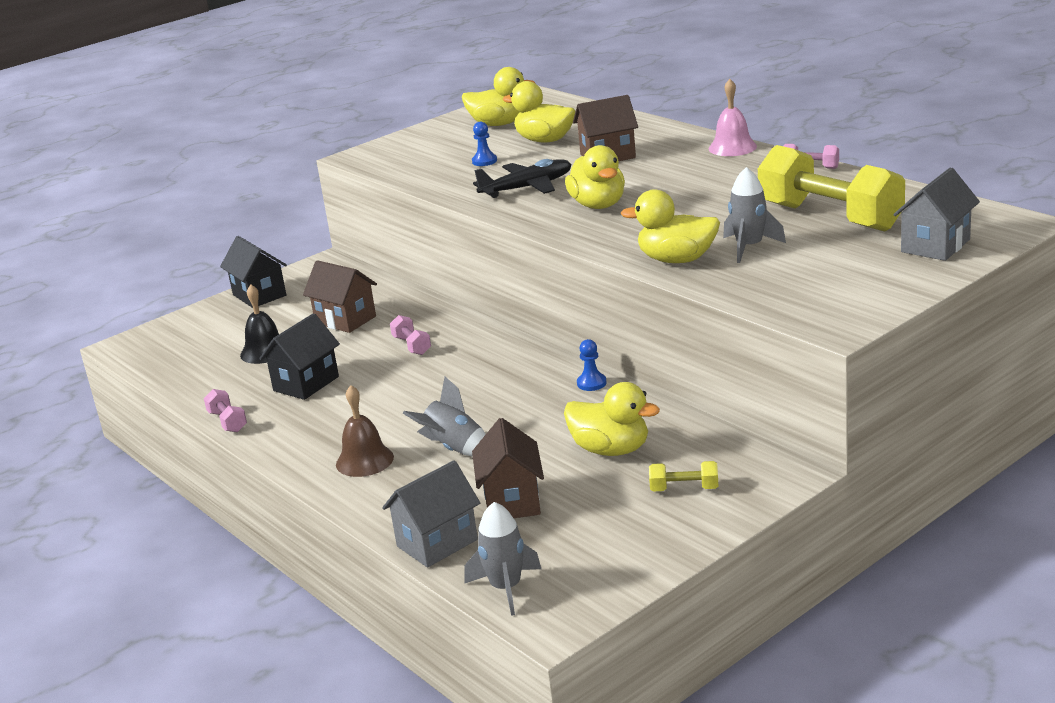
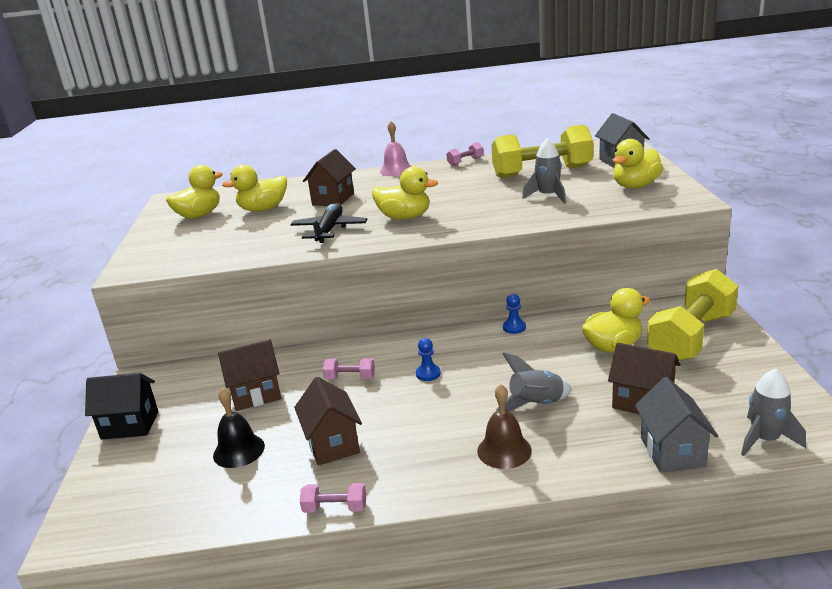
camera: 55 degrees left, 0 degrees up
(306, 384) = (332, 444): black house -> brown house
(484, 161) = (252, 232): blue pawn -> blue pawn (428, 374)
(677, 260) = (532, 216): yellow duck -> yellow duck (635, 186)
(684, 489) = (691, 337): yellow dumbbell -> yellow dumbbell, size x2.42

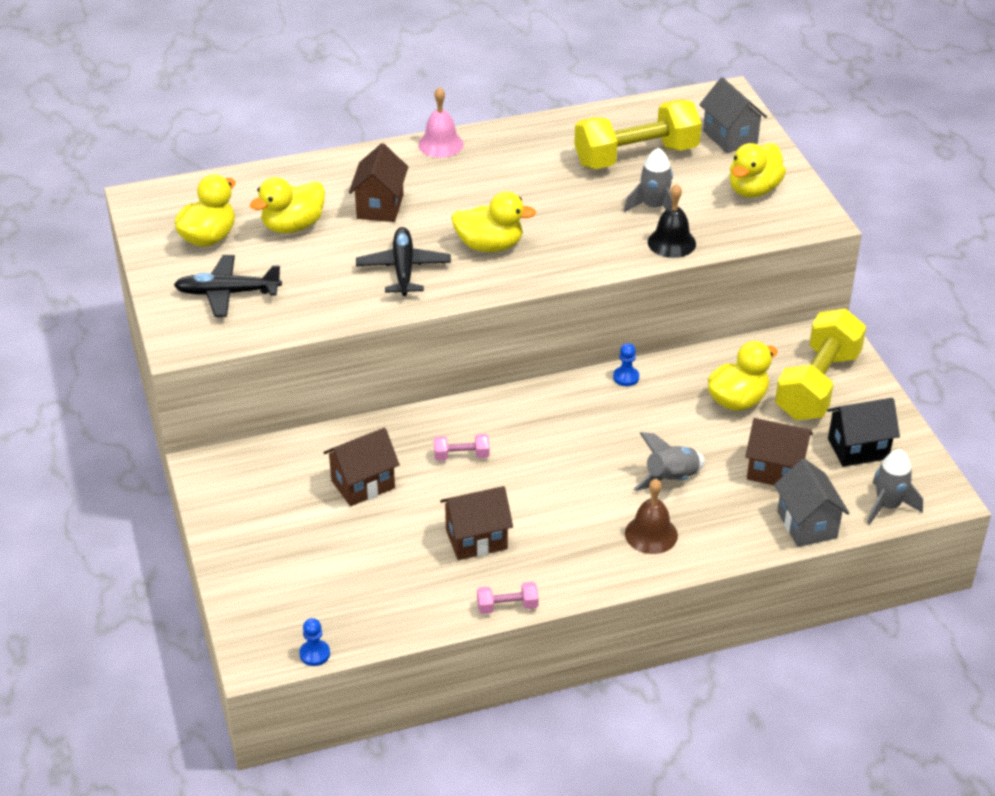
camera: 15 degrees left, 15 degrees up
(130, 425) = (236, 532): black house -> black house (858, 449)
(188, 243) = (228, 293): none -> black plane
(239, 450) = (379, 553): black bell -> black bell (671, 242)
(332, 444) = (476, 539): brown house -> brown house turned 75 degrees counterclockwise
(428, 374) = (547, 446): blue pawn -> blue pawn (314, 654)
(465, 162) = (529, 128): pink dumbbell -> none

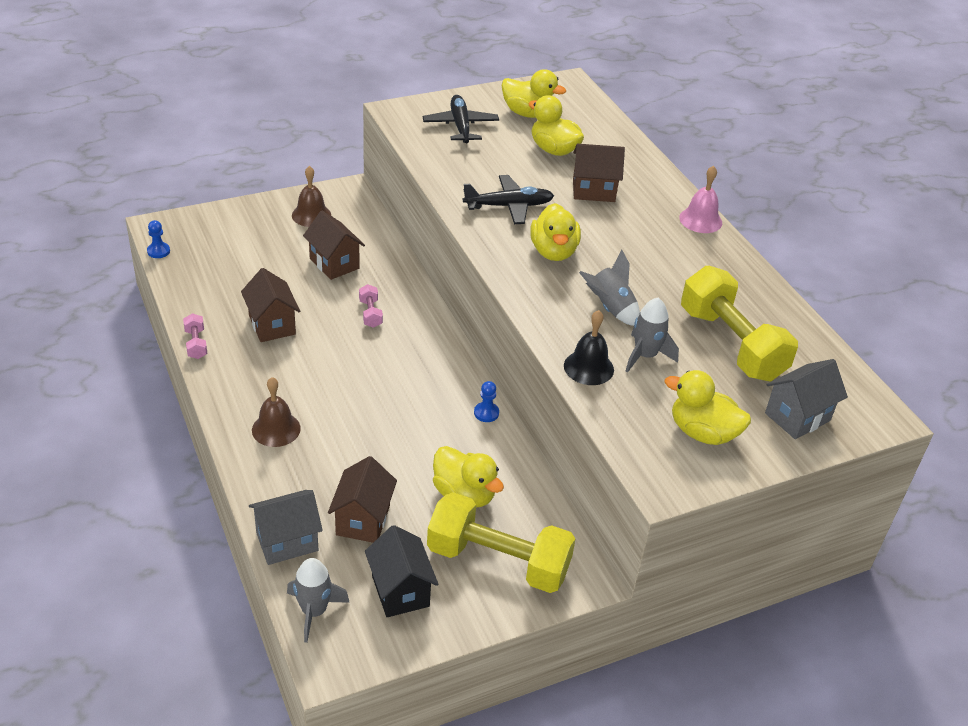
camera: 80 degrees right, 0 degrees up
(256, 504) = (311, 215): none -> brown bell
(671, 479) = (347, 443): grey rocket -> grey rocket (610, 308)

